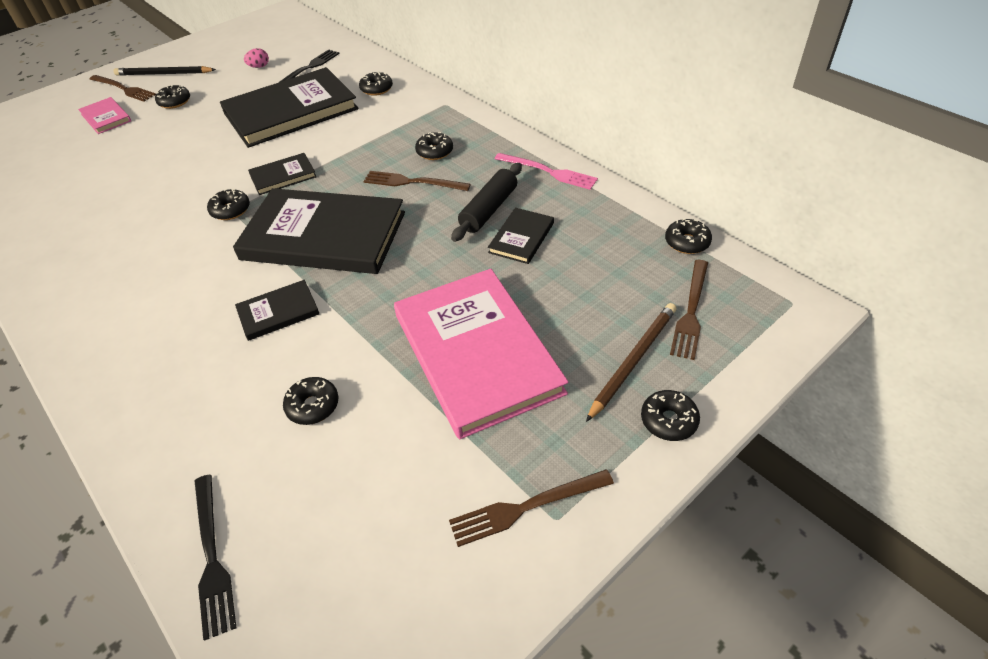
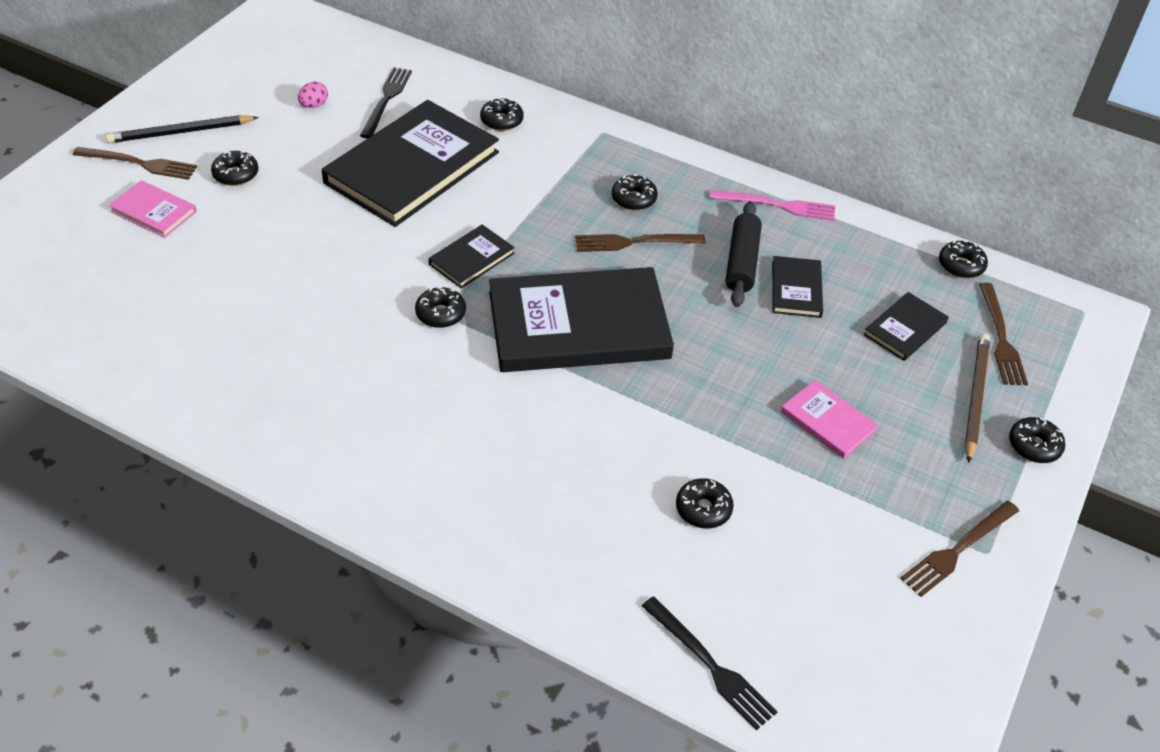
camera: 25 degrees left, 0 degrees up
(278, 312) = (593, 422): black book -> black book (905, 329)
(476, 353) = (828, 421): pink book -> pink book, size x0.45

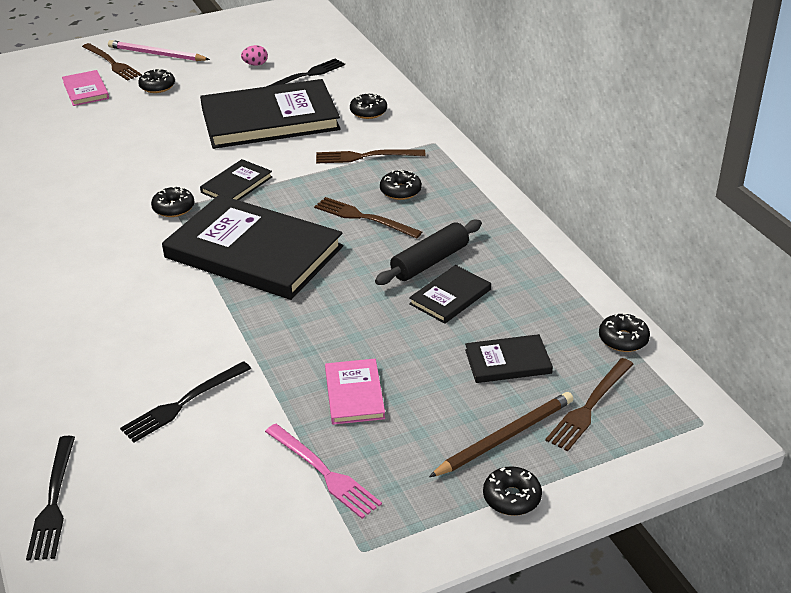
camera: 40 degrees right, 10 degrees down
(180, 132) = (156, 54): black pencil -> pink pencil
(471, 259) = (236, 184): black book -> black book turned 45 degrees counterclockwise
(703, 509) = (183, 403): black donut -> black fork
(777, 205) = (511, 236): pink fork -> pink fork (324, 472)
(958, 550) = (339, 534): brown fork -> brown fork (365, 156)

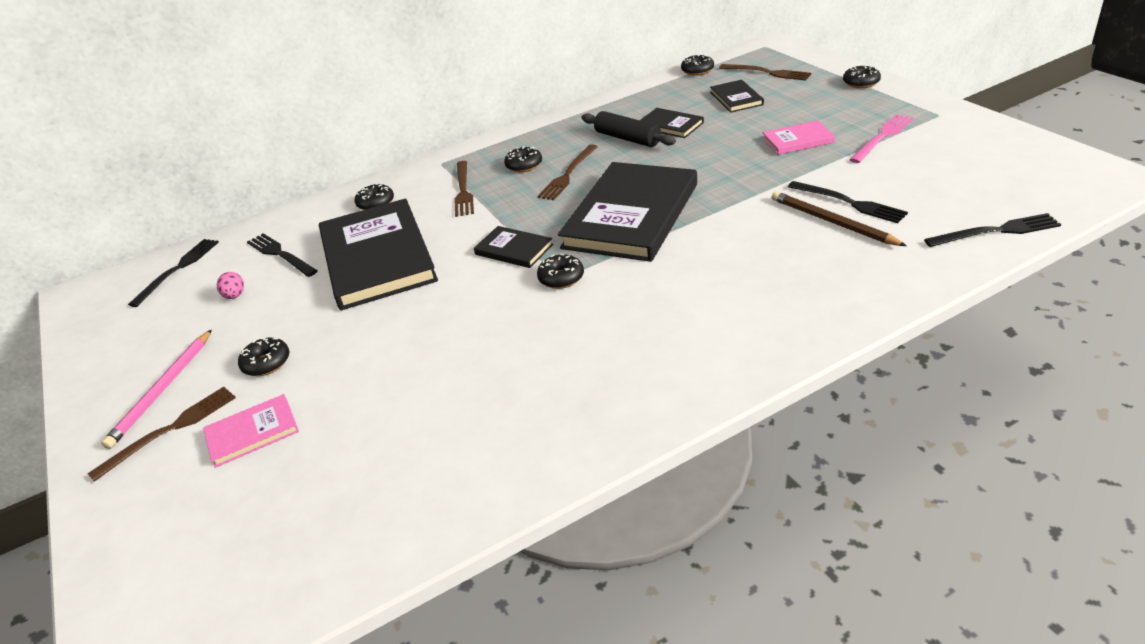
camera: 90 degrees left, 0 degrees up
(312, 37) = (178, 269): none -> black fork
(505, 437) = (810, 90): brown pencil -> brown pencil (832, 222)

